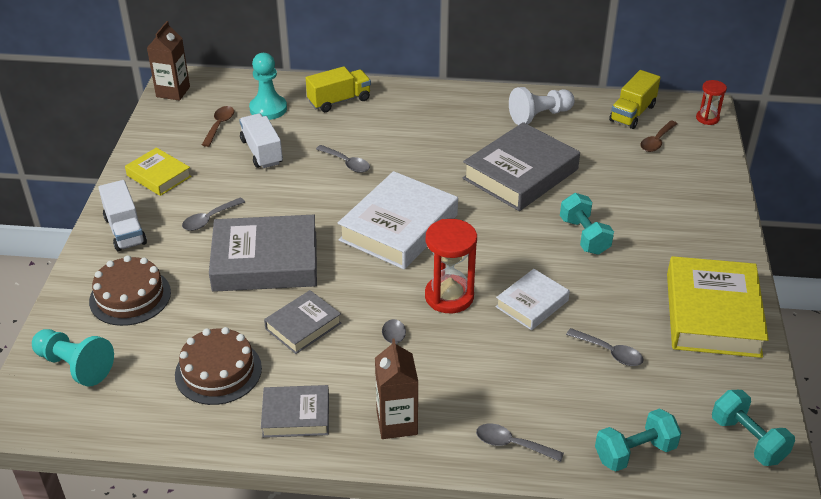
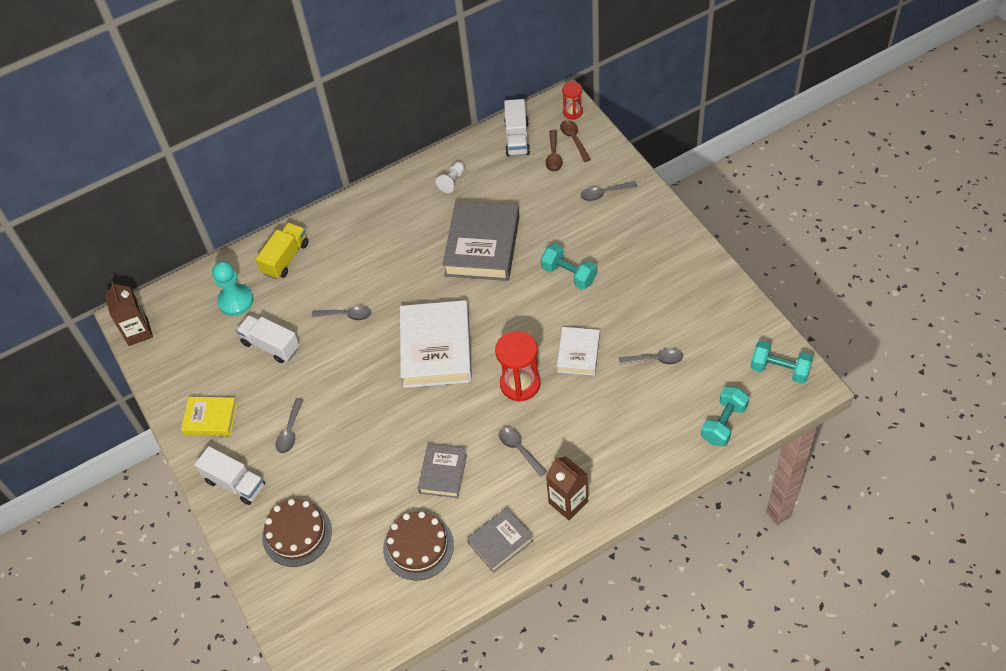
camera: 30 degrees left, 15 degrees up
(75, 366) = (314, 612): turquoise pawn -> none
(219, 125) = (211, 341): brown spoon -> brown spoon (574, 139)
(265, 261) = (367, 440): grey book -> none
(512, 444) = (649, 468): grey spoon -> grey spoon (604, 193)
(539, 116) = (452, 181): white pawn -> white pawn, size x0.61
(632, 113) = (517, 138): yellow truck -> white truck
(712, 314) = (695, 287): yellow book -> none

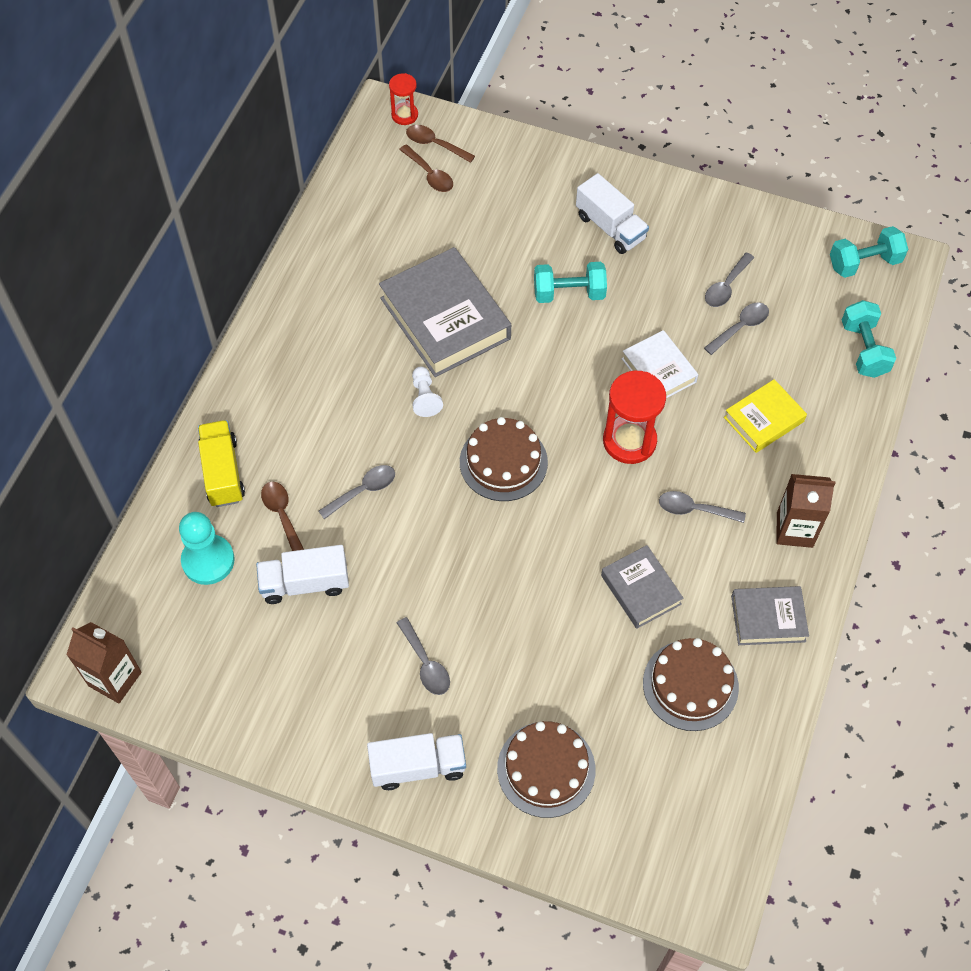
camera: 45 degrees left, 5 degrees up
(210, 419) = (314, 716): yellow book -> yellow book (764, 419)
(293, 301) = (282, 515): none -> brown spoon
(436, 349) = (503, 462): white book -> brown cake
(452, 181) = (340, 267): white pawn -> white pawn (425, 397)
(500, 542) = (768, 618): grey book -> grey book turned 75 degrees clockwise
(517, 138) = (369, 178): white truck -> white truck (610, 227)
(604, 193) = (524, 185): grey spoon -> grey spoon (726, 286)

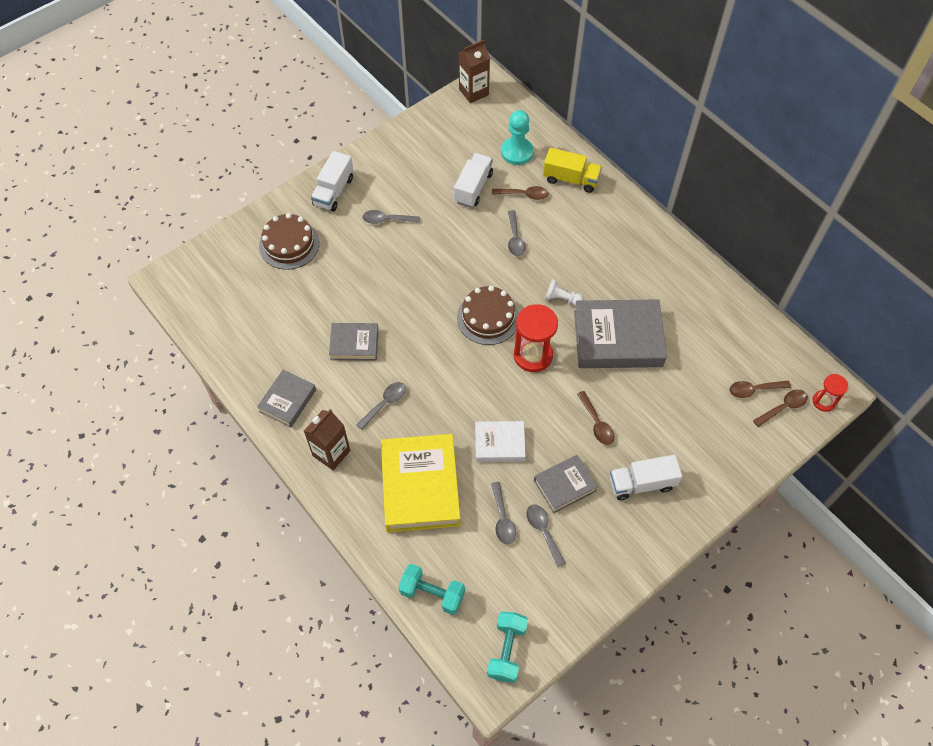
camera: 120 degrees right, 0 degrees up
(569, 293) = (596, 423): turquoise dumbbell -> brown spoon
(629, 441) = (457, 395): red hourglass -> red hourglass (533, 355)
(662, 290) = (564, 485): none -> grey book
(690, 685) = (280, 336): brown cake -> none
(764, 419) = (420, 486): yellow book -> yellow book, size x1.82

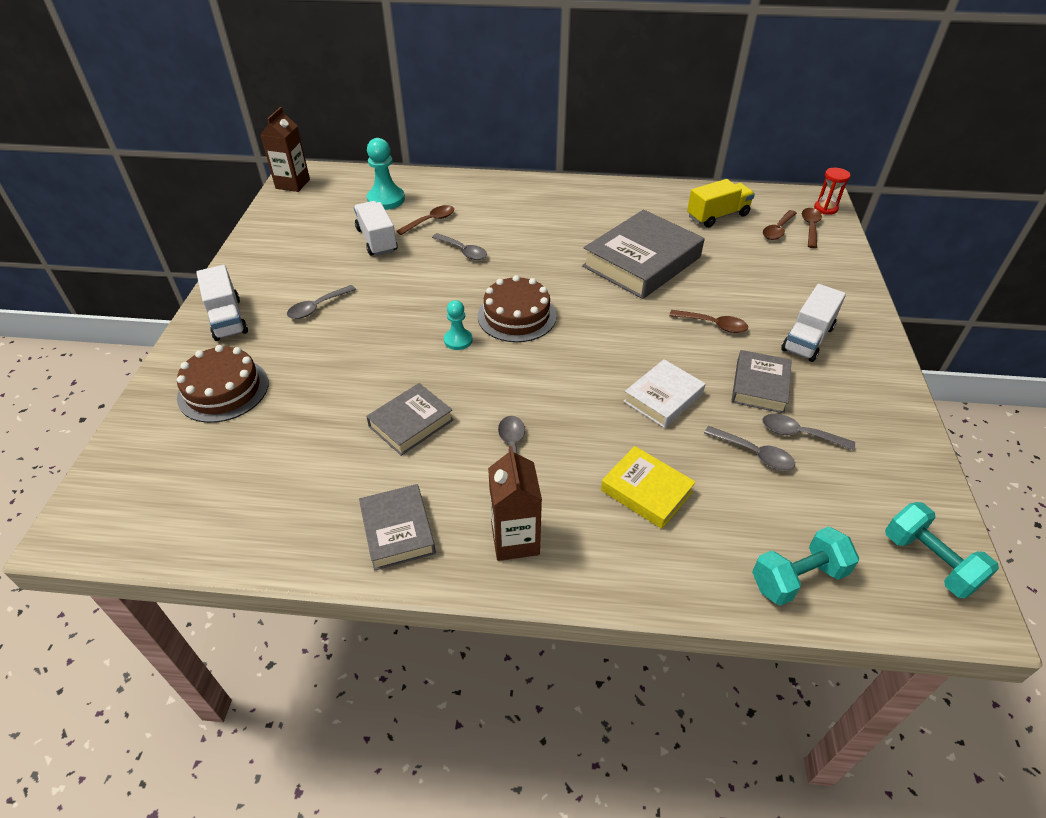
camera: 45 degrees left, 15 degrees down
(420, 486) = (646, 491): yellow book -> yellow book, size x0.55
(436, 308) = (458, 340): none -> turquoise pawn
(533, 355) = (594, 316): red hourglass -> none
(562, 299) = (560, 265): white pawn -> none
(571, 179) = (457, 192): yellow truck -> yellow truck (717, 216)

